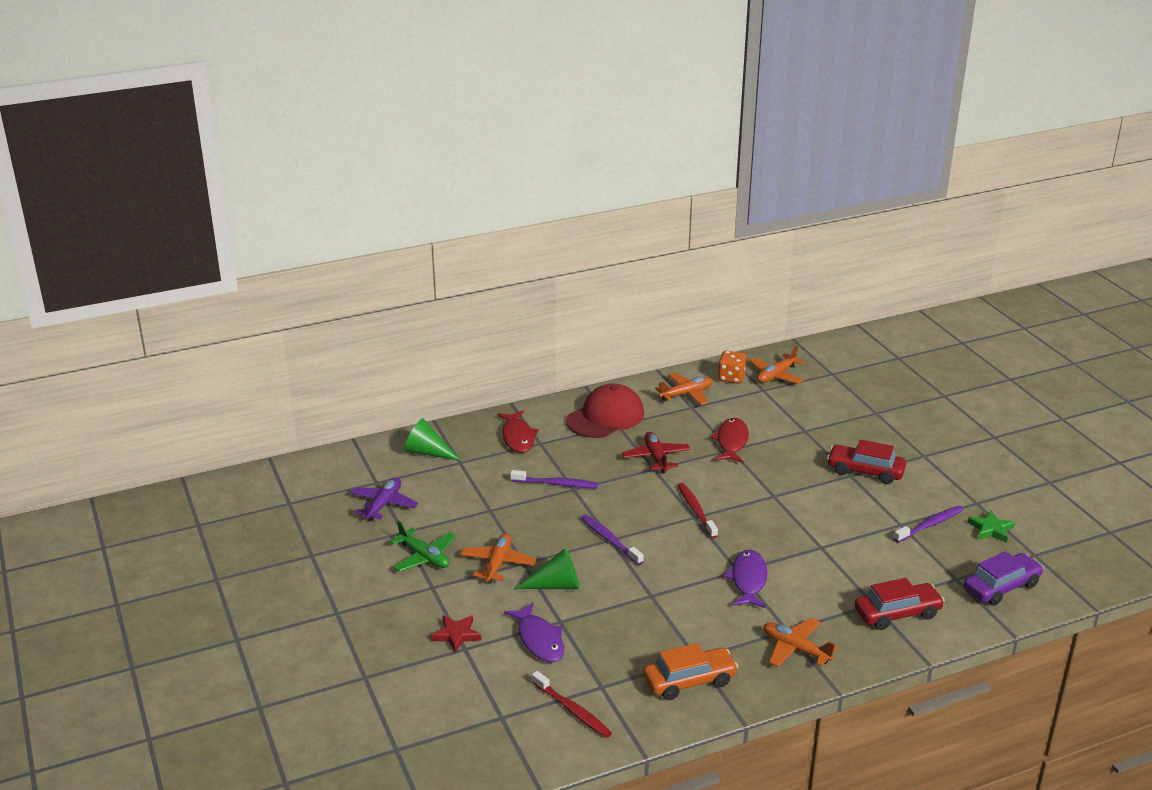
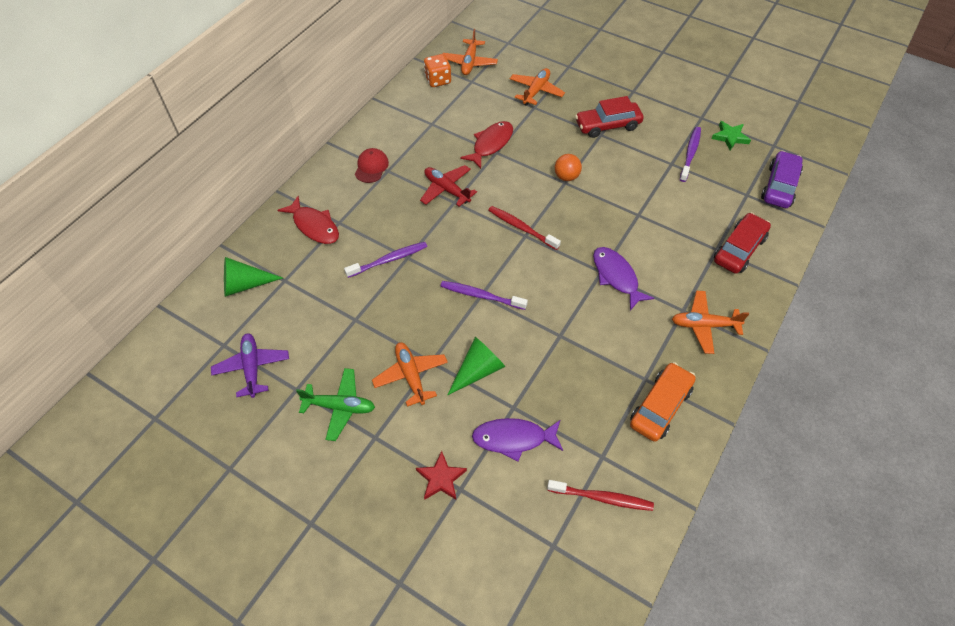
camera: 35 degrees left, 25 degrees up
(539, 640) = (513, 438): purple fish -> purple fish turned 150 degrees clockwise
(605, 417) = (371, 167): red cap -> red cap, size x0.52
(686, 394) = (417, 113): orange plane -> orange plane (536, 91)
(731, 442) = (491, 144): red fish -> red fish turned 60 degrees clockwise
(779, 492) = (566, 177): none -> orange ball

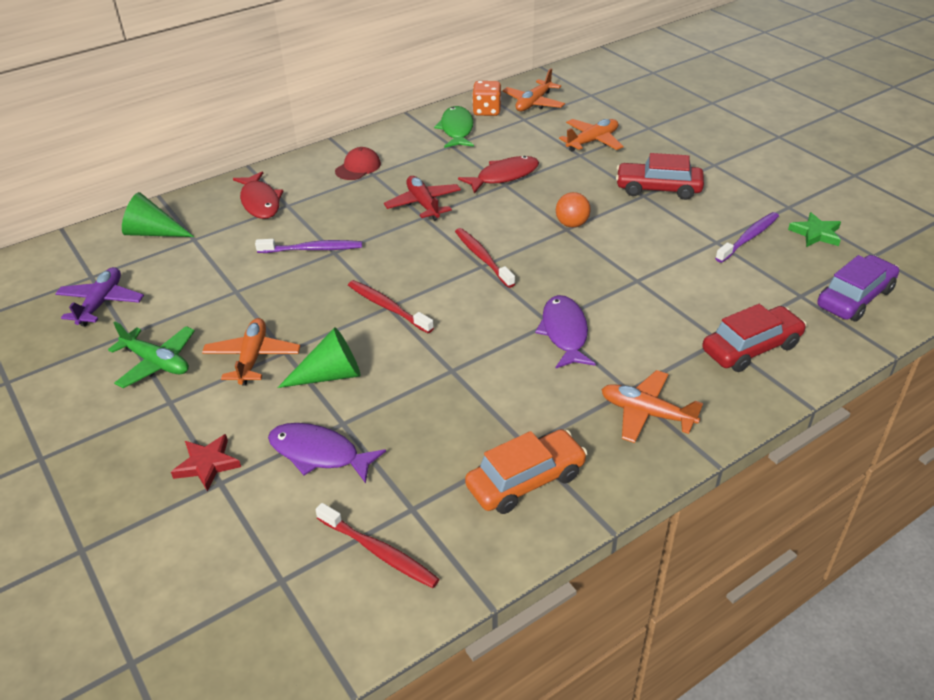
camera: 25 degrees right, 15 degrees down
(426, 106) = (457, 129): none -> green fish
(481, 295) = (388, 307): purple toothbrush -> red toothbrush

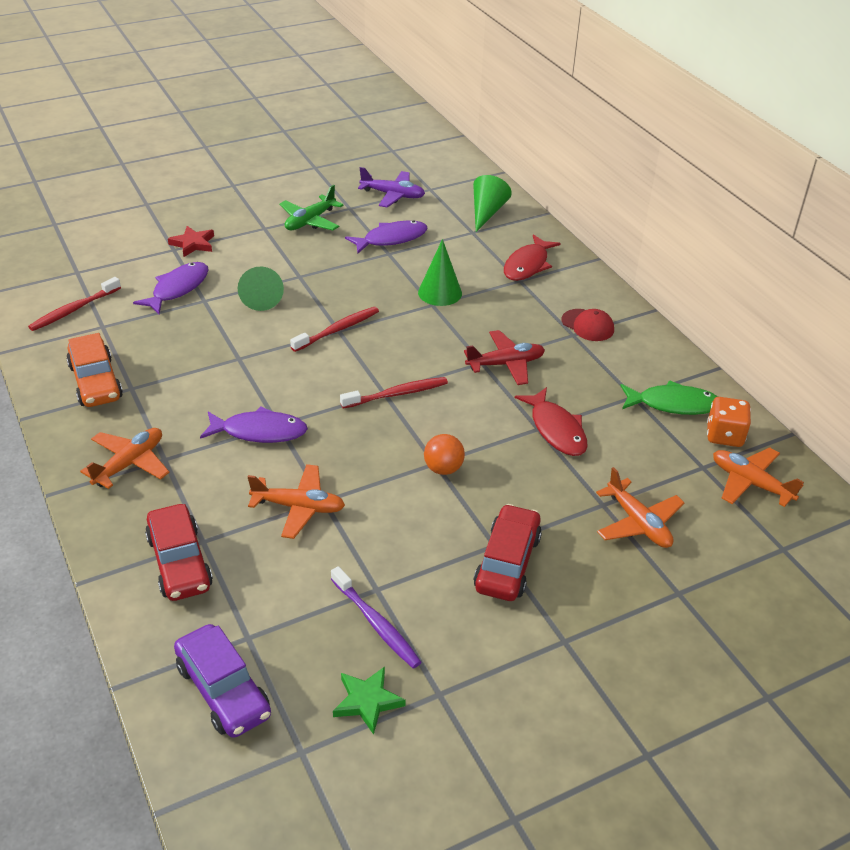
camera: 95 degrees right, 0 degrees up
(205, 292) = (391, 239): none -> purple fish
(252, 358) = (298, 261): orange plane -> orange plane (299, 507)
(260, 202) = (527, 265): red fish -> red fish turned 45 degrees counterclockwise
(312, 249) = (440, 292): purple toothbrush -> green cone

